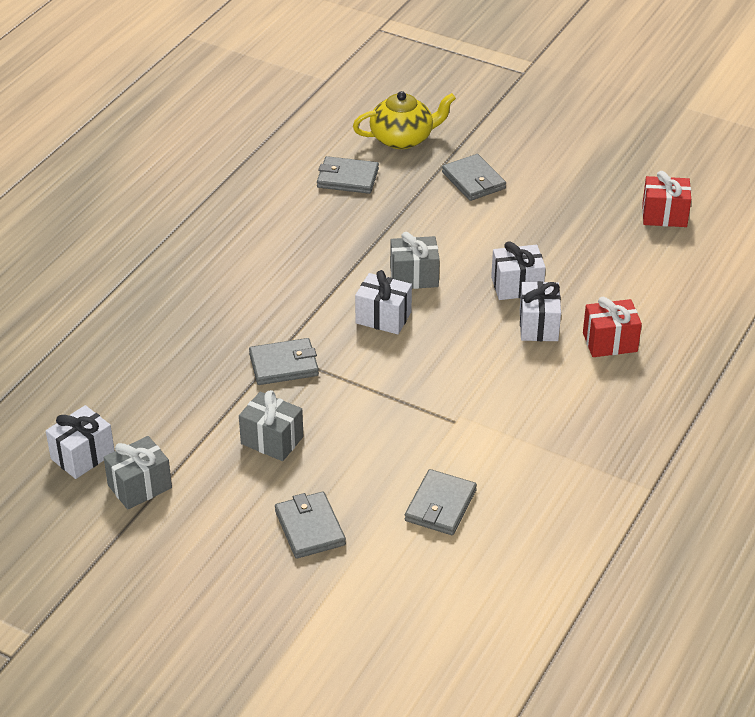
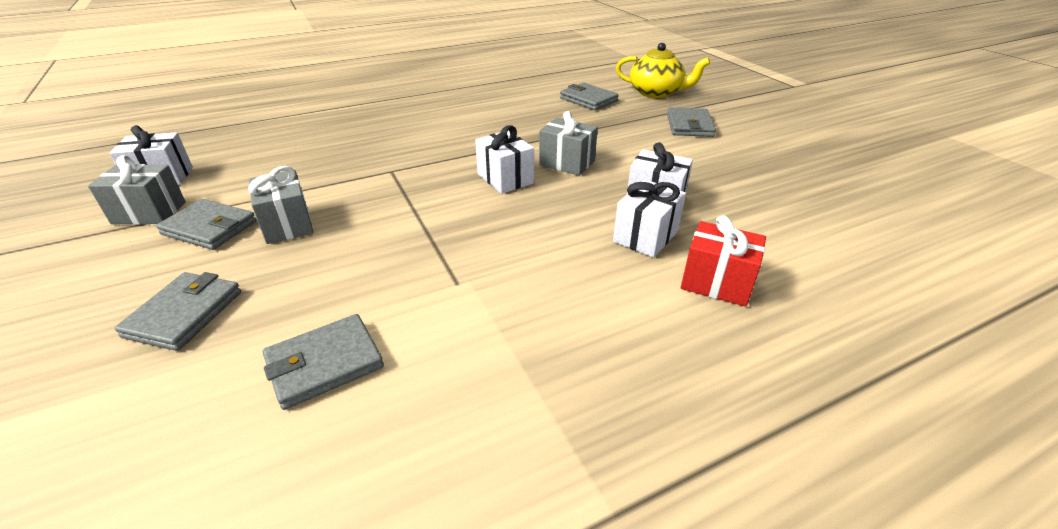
camera: 35 degrees right, 5 degrees down
(284, 365) = (383, 179): grey wallet -> grey wallet (209, 228)
(664, 215) = (874, 199): red gift -> none

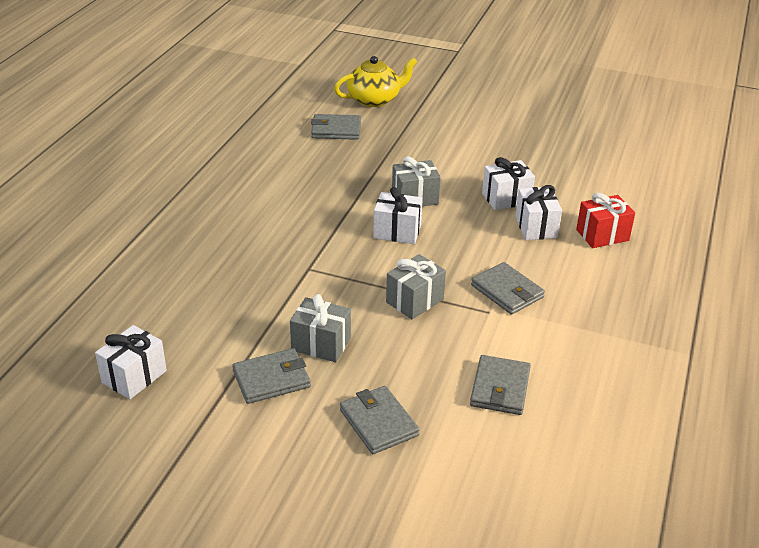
camera: 45 degrees left, 0 degrees up
(149, 213) = (197, 400): grey gift -> grey gift (414, 301)
(689, 125) = (443, 124): grey wallet -> grey wallet (507, 291)

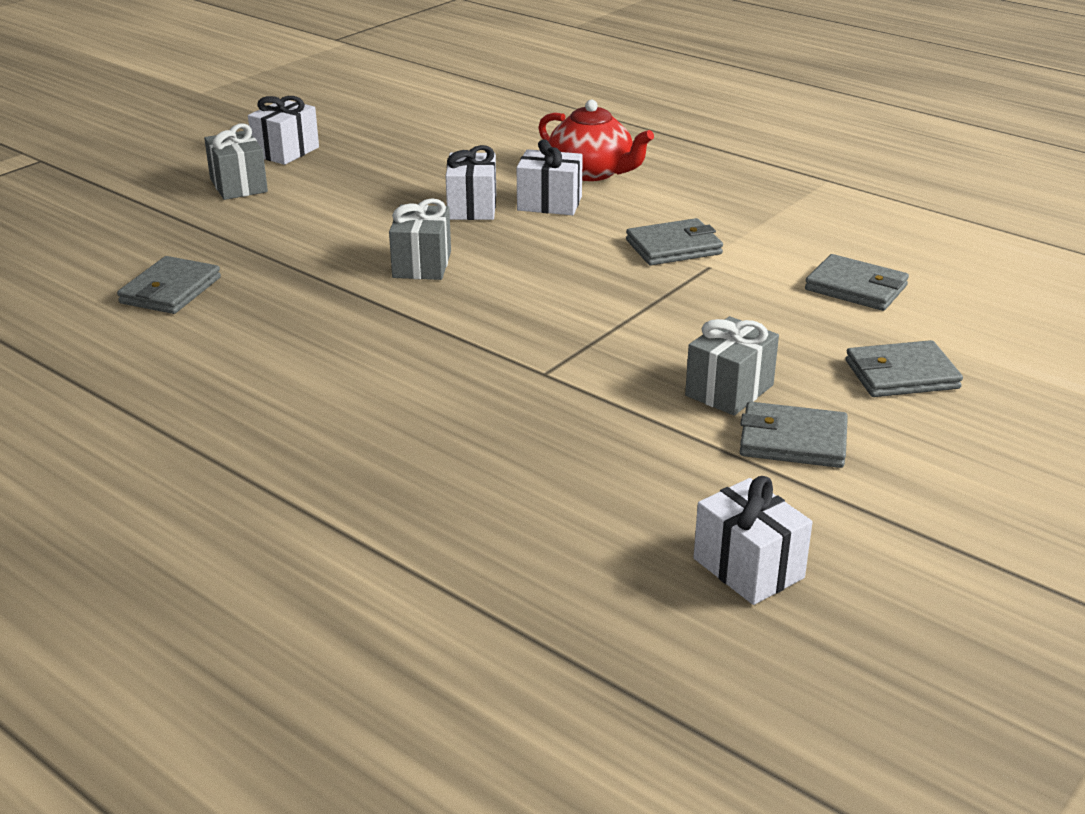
camera: 70 degrees left, 5 degrees down
(271, 379) = (793, 441): grey wallet -> grey wallet turned 75 degrees counterclockwise
(375, 99) = (111, 245): yellow teapot -> none
(397, 232) = (496, 291): white gift -> white gift (286, 152)
(414, 301) = (664, 308): grey gift -> grey gift (238, 185)
(602, 235) = (592, 172): red gift -> red teapot

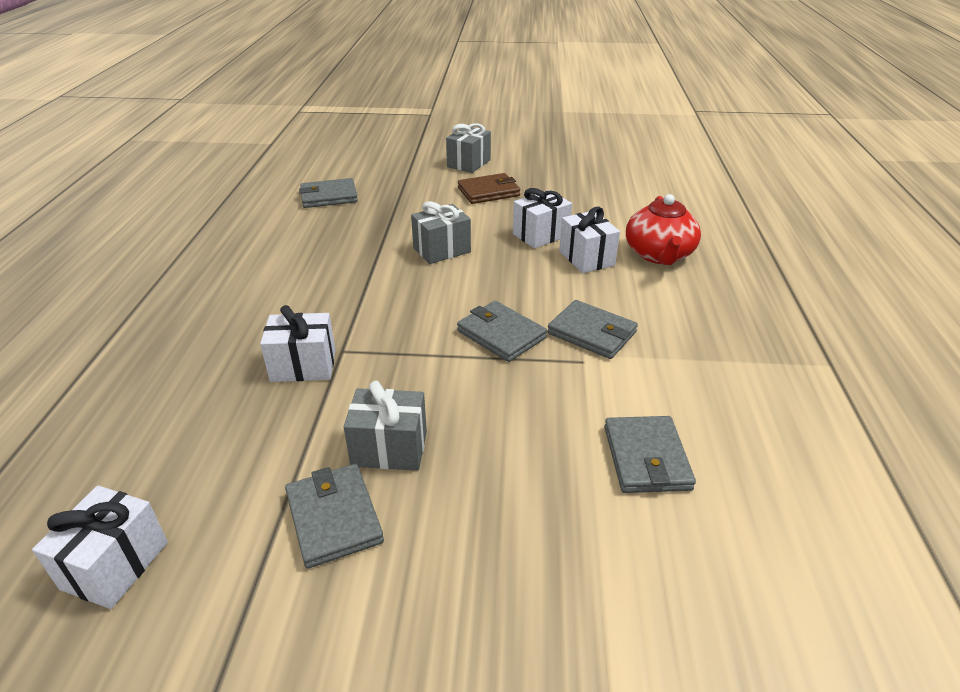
camera: 55 degrees right, 5 degrees up
(286, 152) = (528, 157): white gift -> white gift (303, 365)
(331, 199) = (488, 192): none -> brown wallet
(901, 375) = (511, 551): grey wallet -> grey wallet (501, 334)

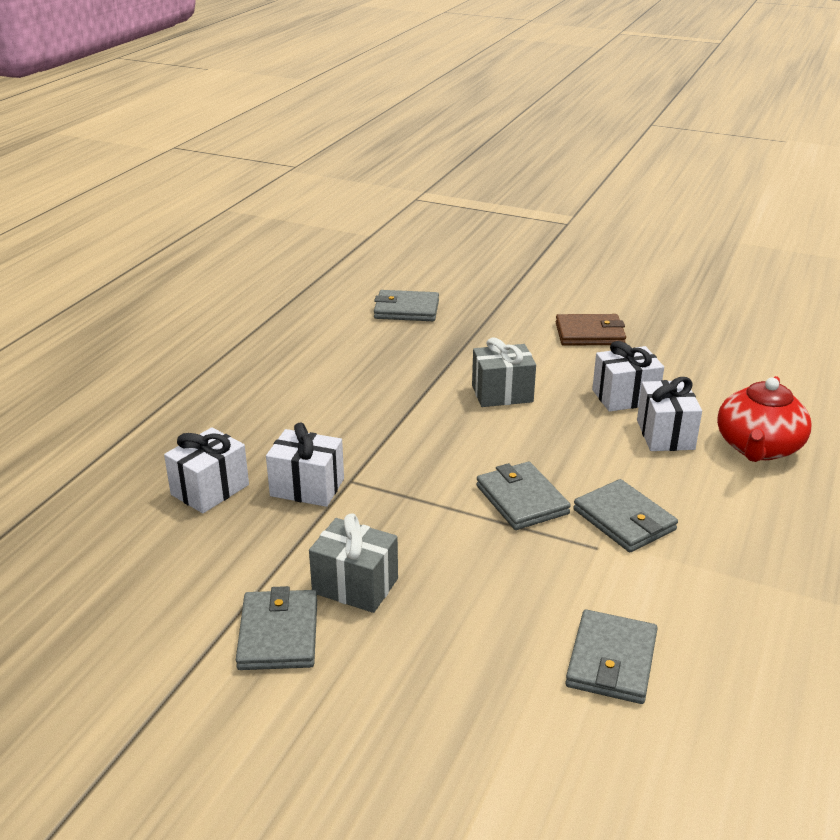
camera: 20 degrees right, 5 degrees down
(115, 565) = (85, 623): white gift -> white gift (210, 490)
(469, 163) = (583, 294): grey gift -> none

